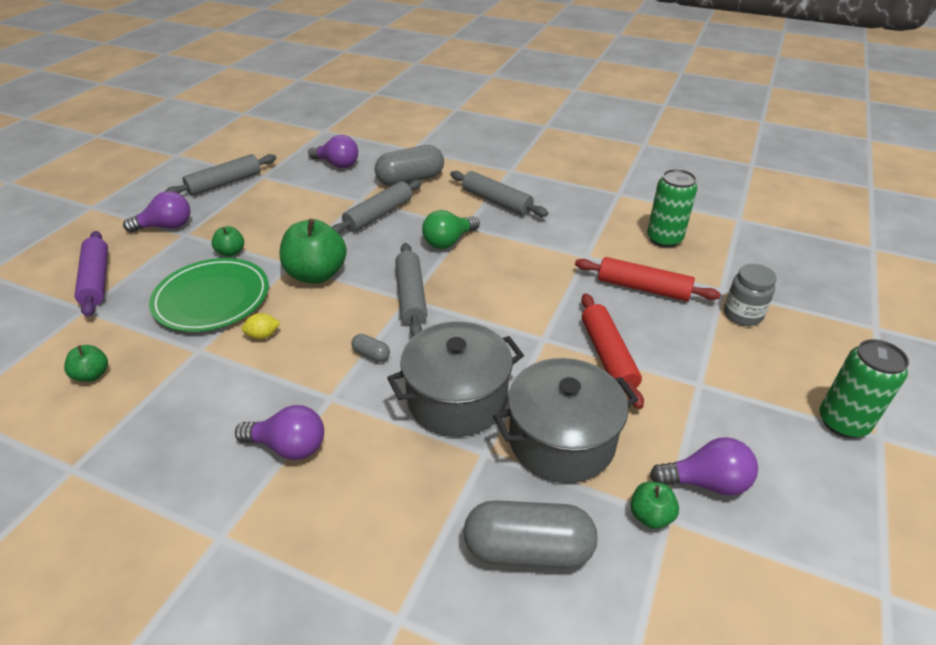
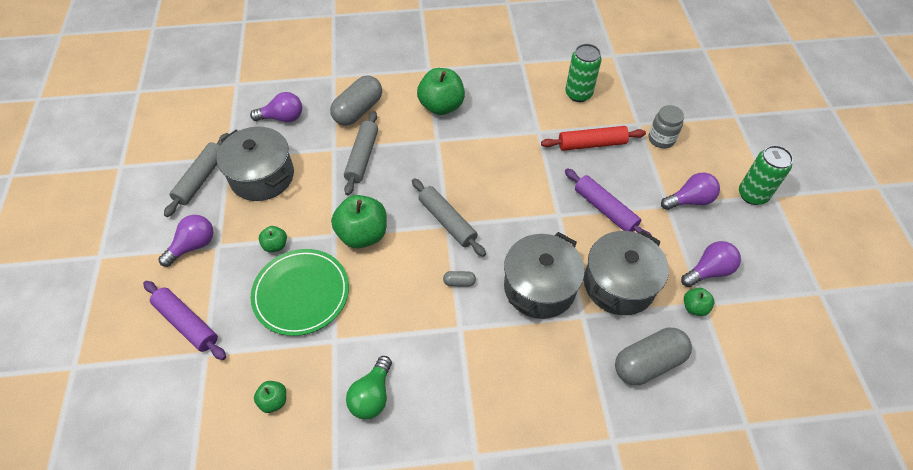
camera: 30 degrees left, 15 degrees up
(263, 335) = (370, 305): yellow lemon -> none
(275, 198) = (262, 176): none -> grey pot
(288, 446) = (464, 376): purple light bulb -> purple light bulb (689, 200)
(448, 241) = (435, 160): green light bulb -> green light bulb (372, 395)
(496, 202) = (441, 106): grey rolling pin -> green apple
(607, 356) = (605, 209): red rolling pin -> purple rolling pin

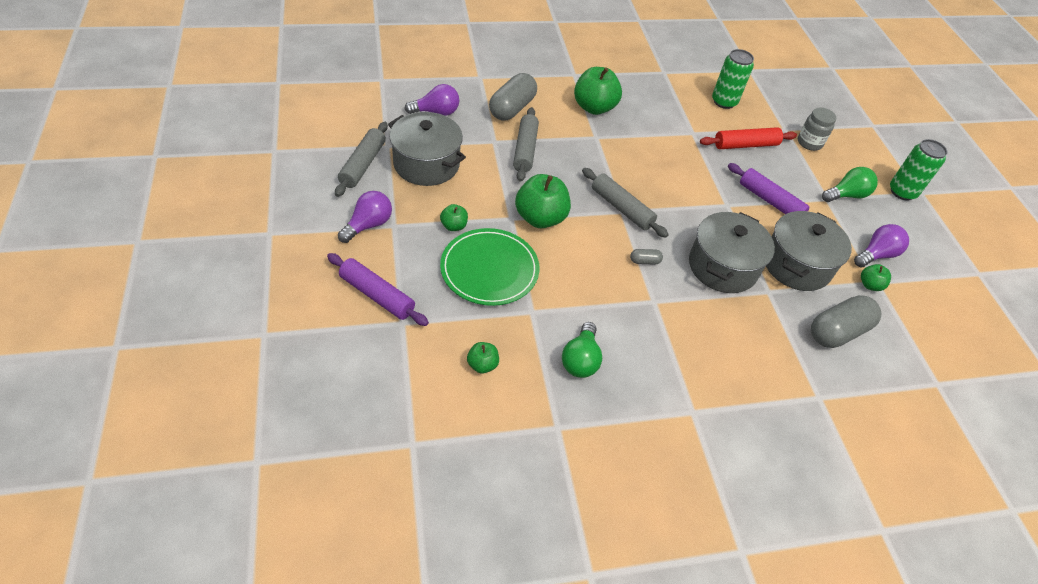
camera: 10 degrees left, 5 degrees down
(689, 200) = (846, 195): purple light bulb -> green light bulb

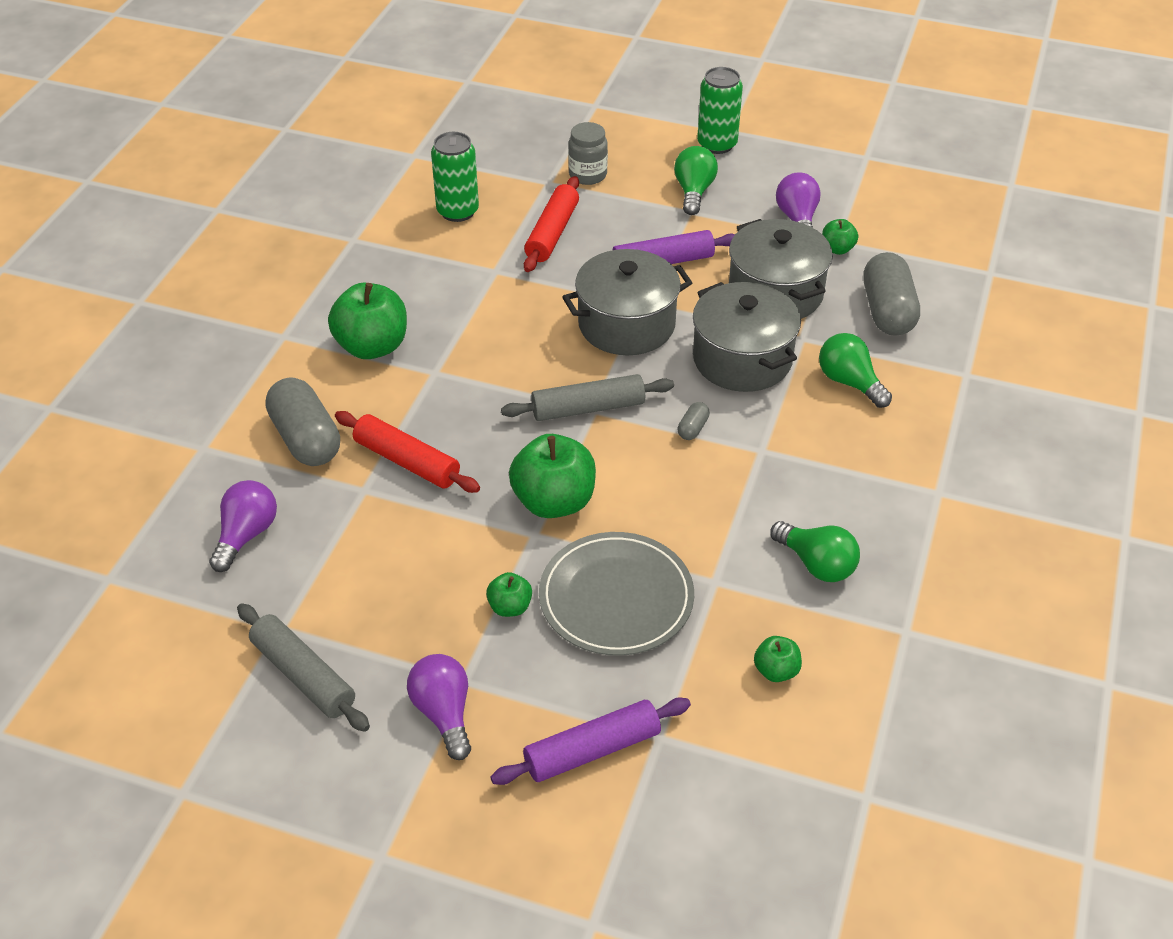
camera: 55 degrees left, 5 degrees down
(426, 164) = (358, 592): grey pot -> grey pot (626, 324)
(489, 269) = (616, 598): green plate -> grey plate
(525, 149) = (406, 461): grey rolling pin -> red rolling pin
(751, 330) = (849, 382): none -> green light bulb

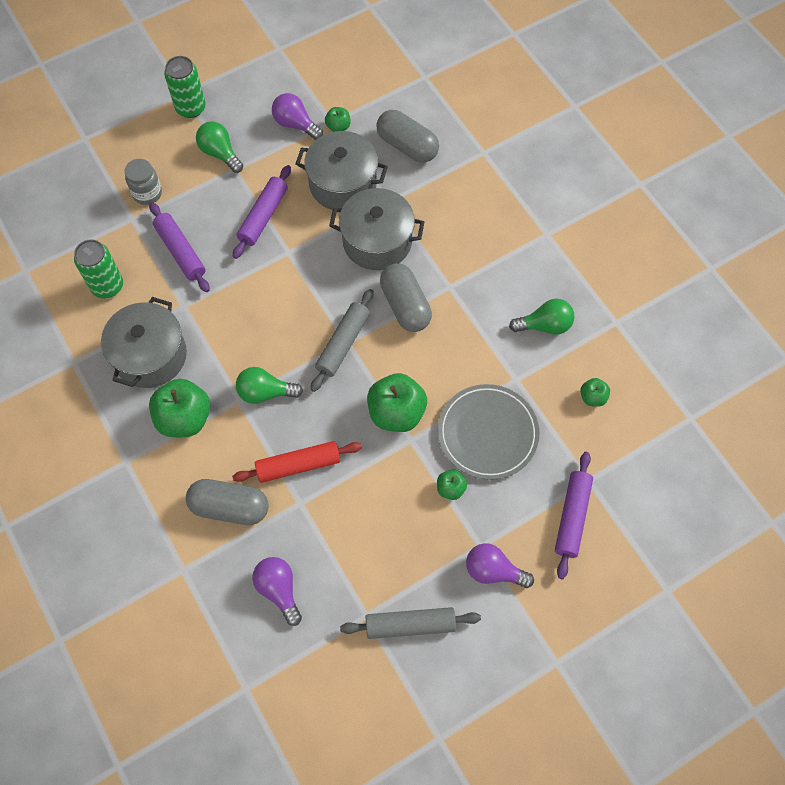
camera: 50 degrees left, 20 degrees up
(552, 233) = (181, 251): red rolling pin -> purple rolling pin
(626, 324) = (296, 274): grey pot -> grey pot (150, 355)
(693, 428) = (405, 305): grey capsule -> grey capsule, size x2.31
(849, 382) = (440, 207): green light bulb -> green light bulb (265, 392)

